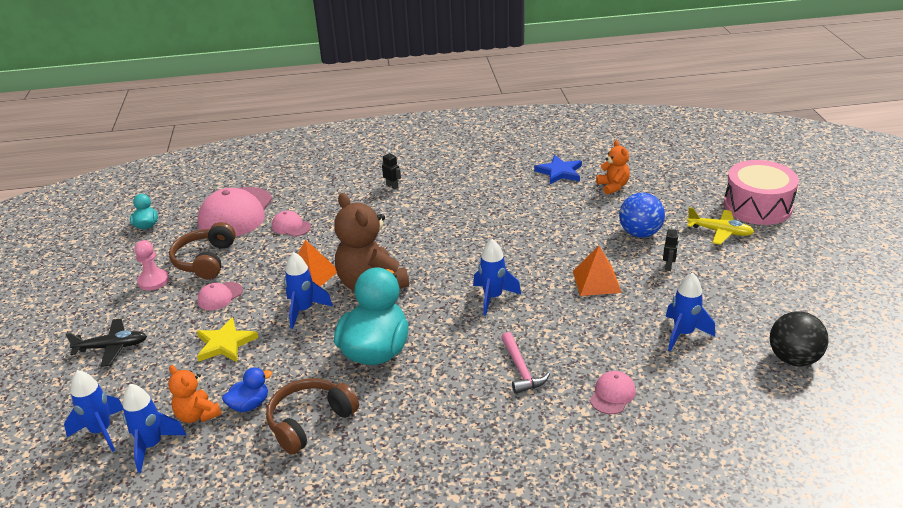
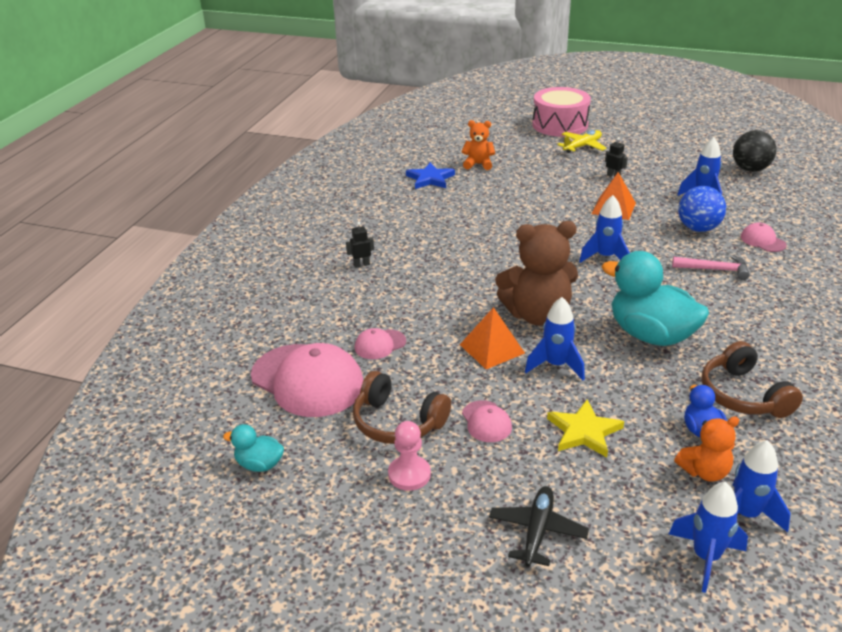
camera: 65 degrees left, 0 degrees up
(640, 233) = (559, 174): blue ball -> blue ball (698, 228)

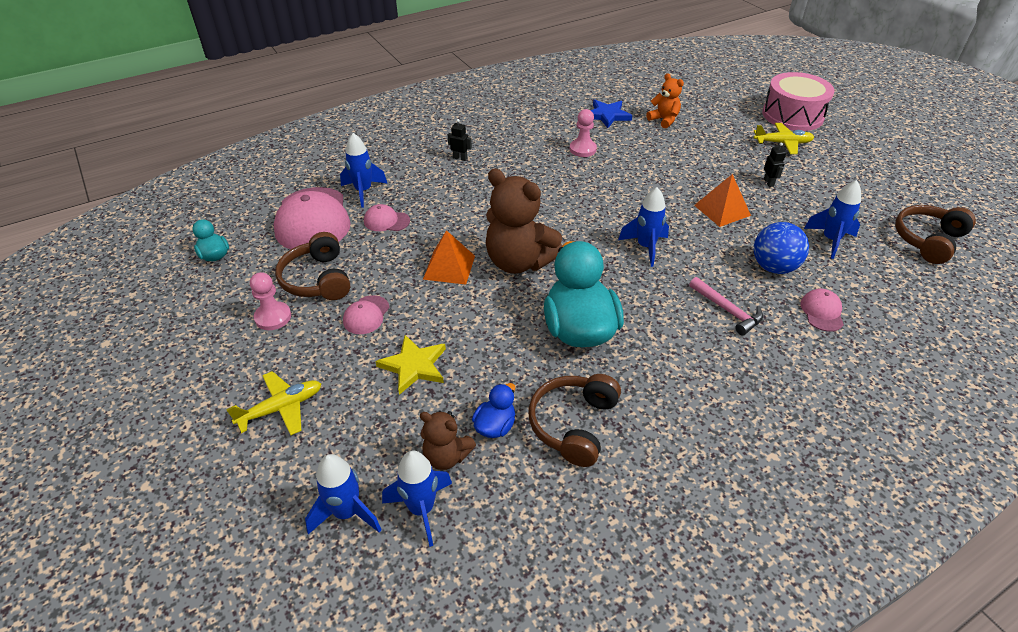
camera: 40 degrees right, 10 degrees up
(452, 212) = (582, 149): none -> pink pawn
(537, 531) = (282, 408): black plane -> yellow plane
(556, 365) = (471, 307): blue rocket -> blue rocket (363, 191)
(704, 471) = (446, 456): orange teddy bear -> brown teddy bear
(750, 169) = (928, 240): black ball -> brown headphones

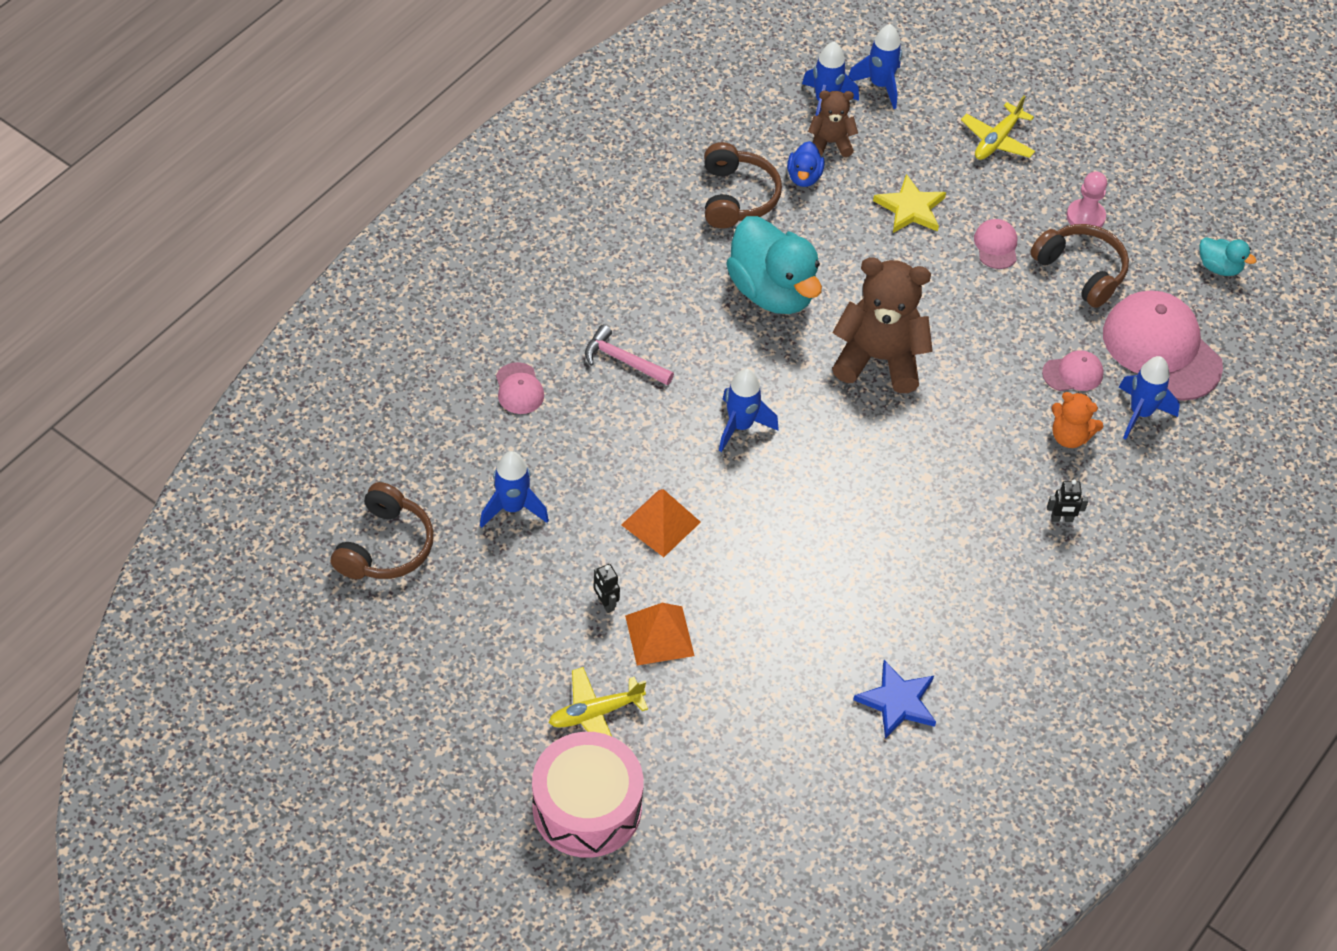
camera: 155 degrees right, 10 degrees up
(449, 267) = (952, 328): orange pyramid -> orange pyramid (659, 635)
(582, 149) = (898, 596): pink pawn -> none
(664, 120) = (801, 719): orange teddy bear -> orange teddy bear (1069, 436)
(773, 267) = (580, 440): blue ball -> none

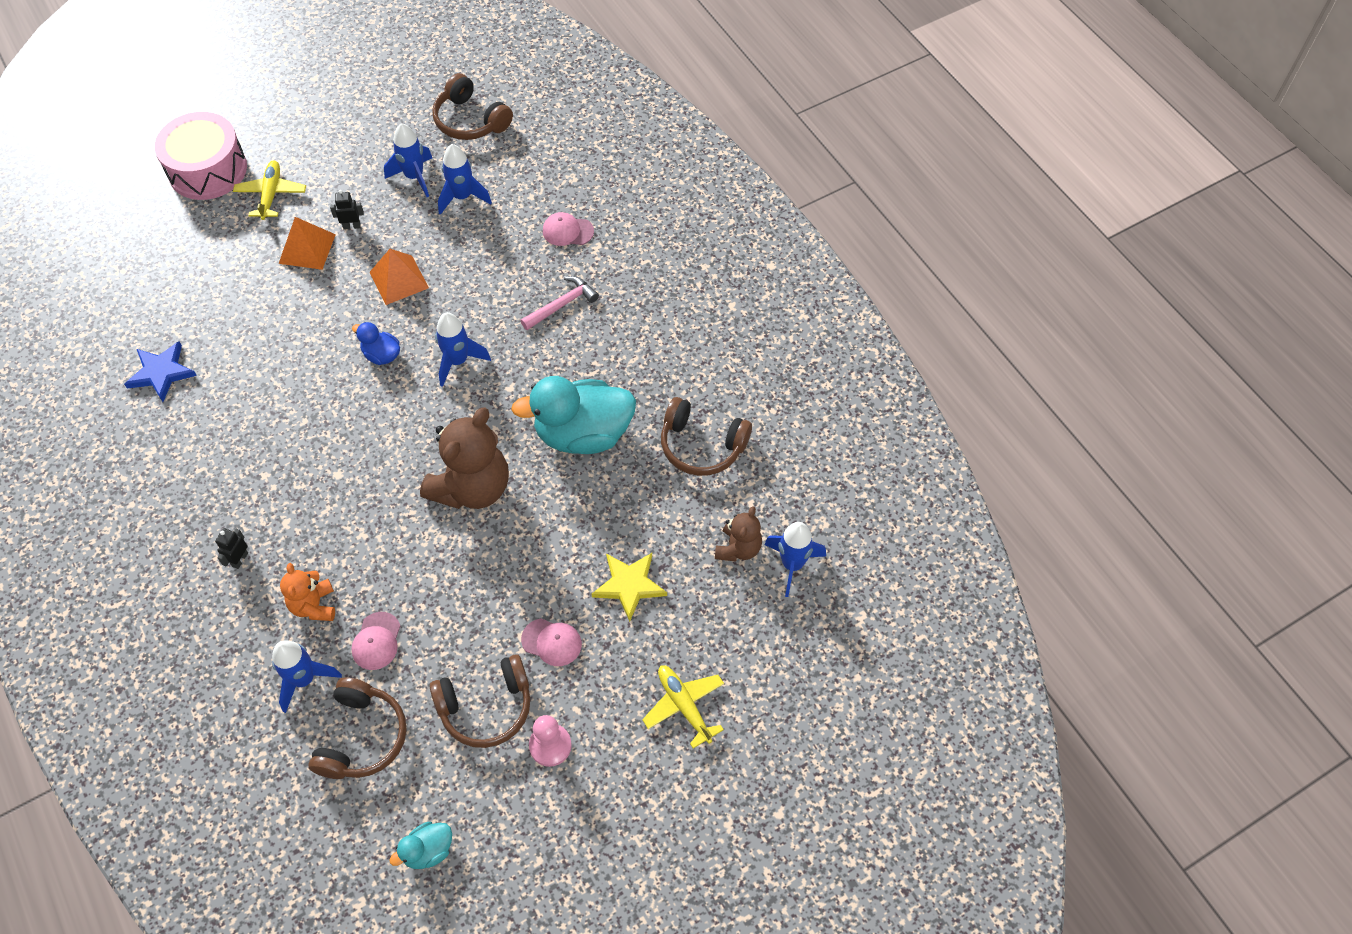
camera: 115 degrees right, 5 degrees up
(804, 177) = (704, 509): blue duck -> blue duck (382, 355)
(880, 85) = (798, 624): blue rocket -> blue rocket (414, 177)
(1069, 436) = (314, 605): orange teddy bear -> orange teddy bear turned 60 degrees counterclockwise
(1161, 349) = (362, 737): pink cap -> brown headphones

